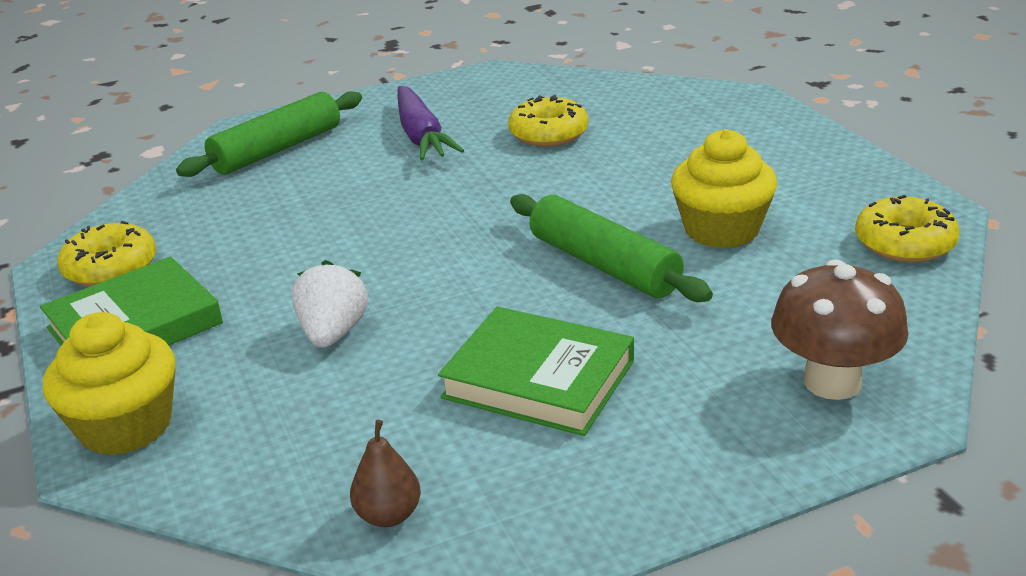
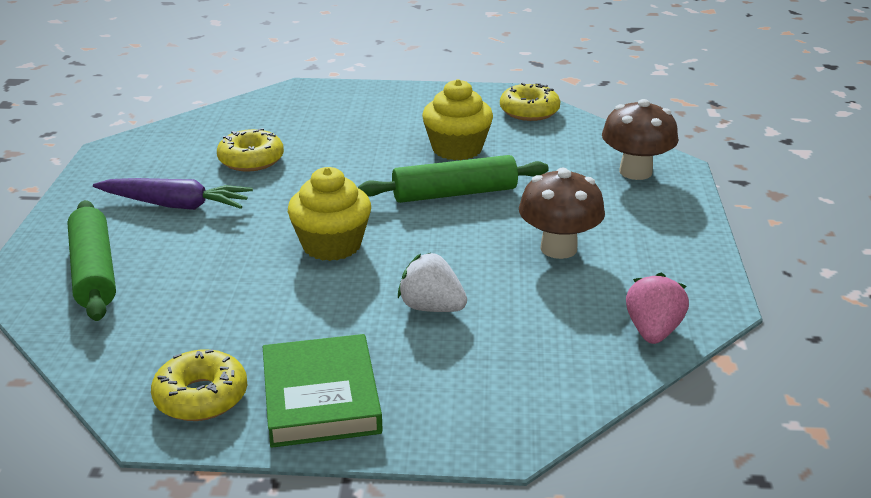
camera: 65 degrees left, 0 degrees up
(126, 426) = (468, 422): yellow cupcake -> yellow cupcake (331, 245)
(389, 515) = (653, 331): brown pear -> pink strawberry
(539, 379) = (558, 248): green book -> brown mushroom

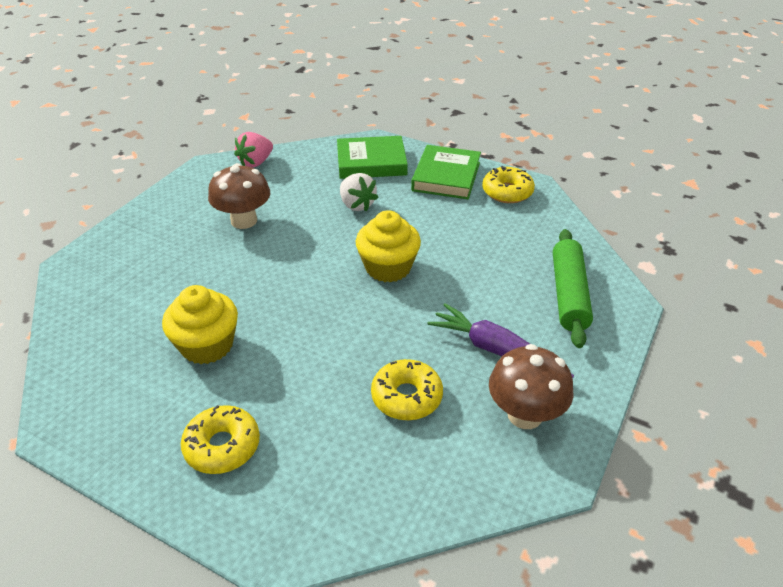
camera: 155 degrees left, 10 degrees up
(454, 193) = (262, 290): green rolling pin -> none
(470, 388) = (371, 162): none -> green book
(529, 111) = (78, 382): yellow donut -> yellow donut (222, 446)
(635, 172) = (106, 268): brown mushroom -> brown mushroom (525, 415)

